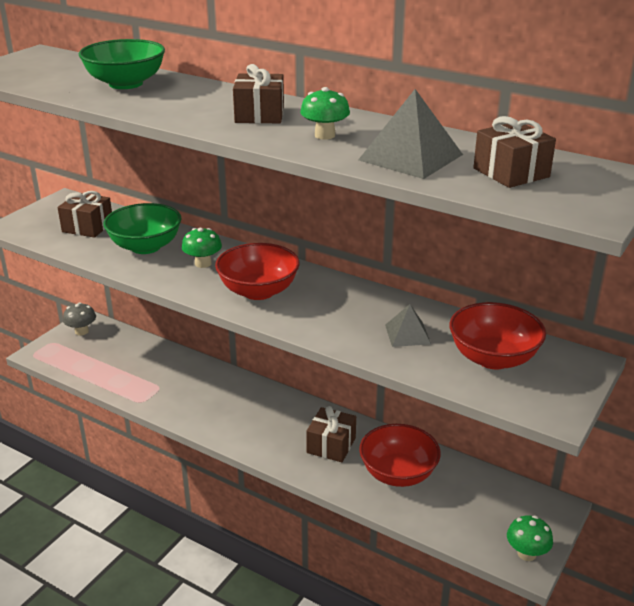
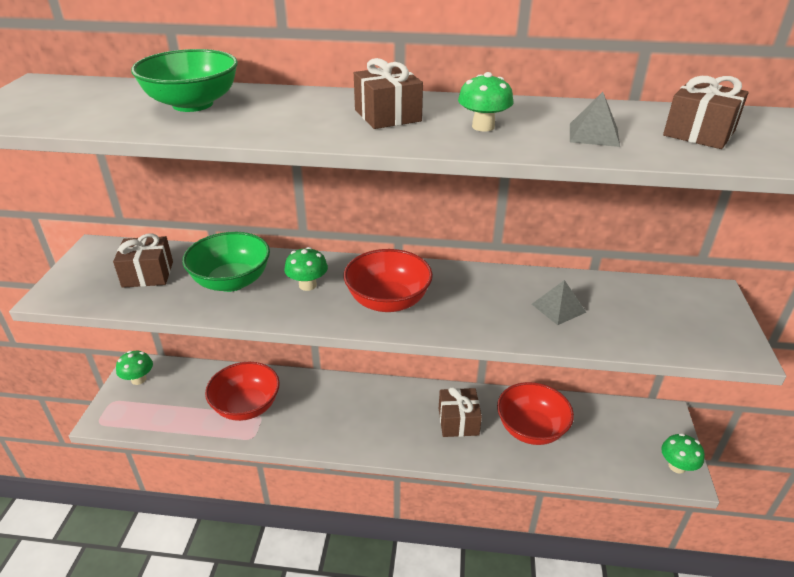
camera: 25 degrees left, 5 degrees up
(81, 331) = (138, 379): grey mushroom -> green mushroom
(411, 157) = (594, 134): grey pyramid -> grey pyramid, size x0.59
(493, 358) = (646, 311): red bowl -> red bowl (246, 406)

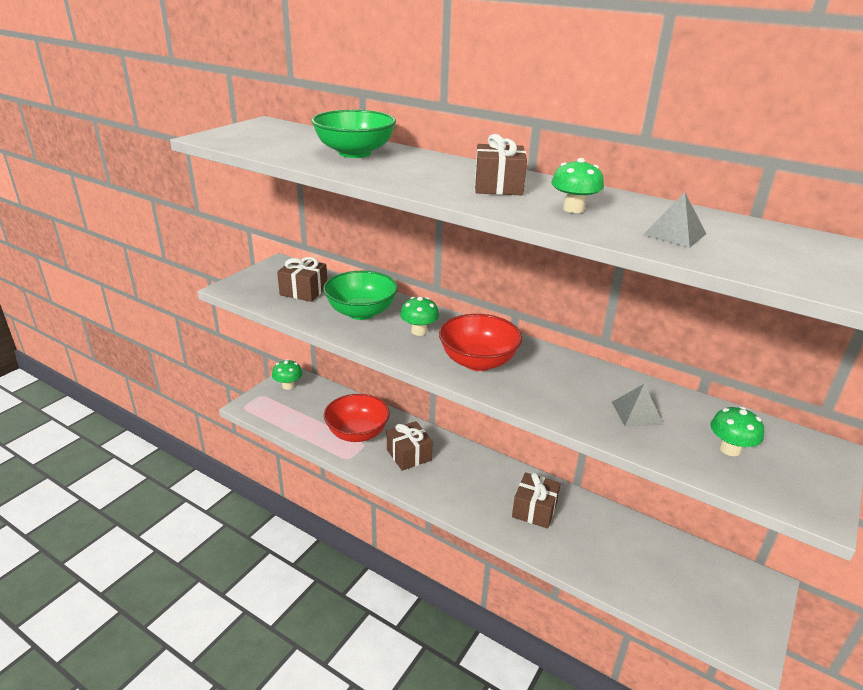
camera: 25 degrees right, 5 degrees down
(531, 429) = (604, 542): red bowl -> none
(677, 466) = (747, 637): green mushroom -> green mushroom (730, 449)
(699, 133) = (791, 254): brown gift -> brown gift (409, 455)

